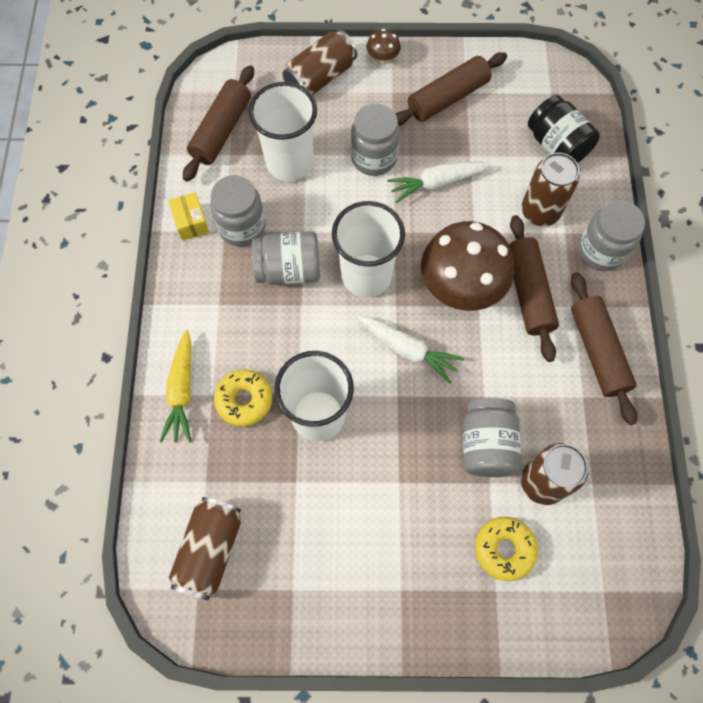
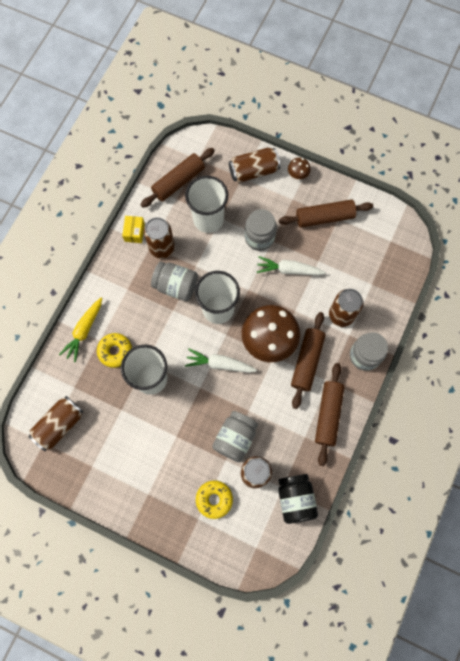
camera: 25 degrees right, 5 degrees up
(242, 227) = (162, 248): grey jar -> brown can
(408, 350) = (219, 364): white carrot -> white carrot turned 135 degrees clockwise
(556, 146) = (375, 277): black jar -> black jar (295, 499)

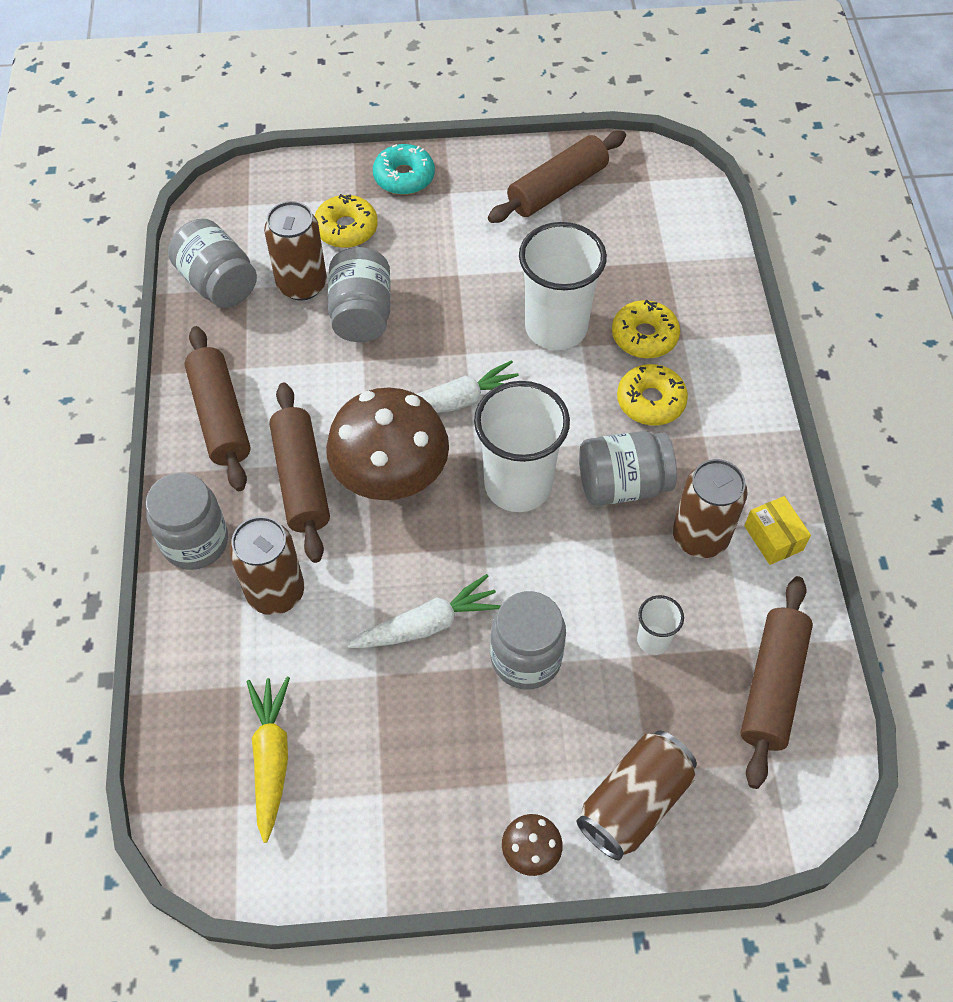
camera: 150 degrees right, 15 degrees down
(59, 425) = (646, 208): brown can -> none
(84, 331) = (719, 339): yellow carrot -> yellow carrot (271, 757)
(136, 317) = (650, 401): none -> yellow donut
(165, 519) = (404, 177): none -> turquoise donut
(208, 219) = (653, 640): white cup -> white cup, size x0.46
(295, 499) = (218, 283): black jar -> grey jar
(324, 217) = (413, 779): brown rolling pin -> brown rolling pin (557, 188)

